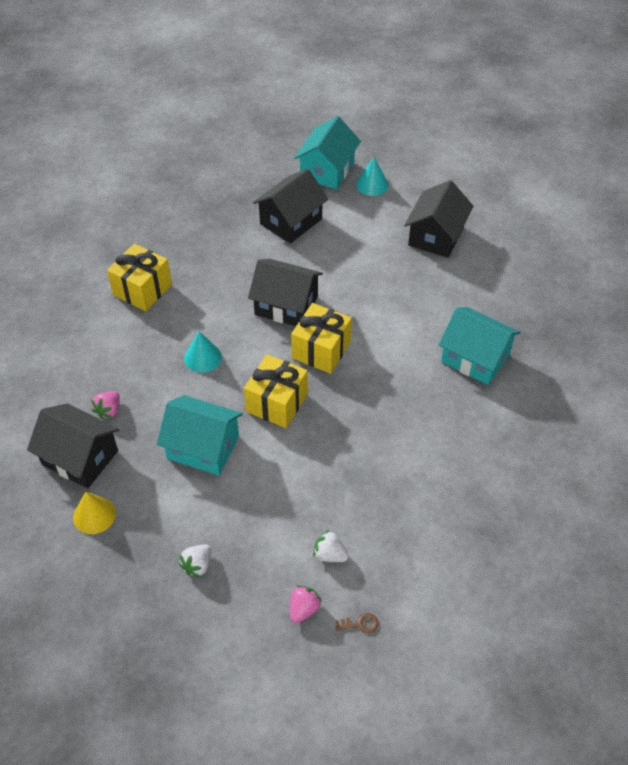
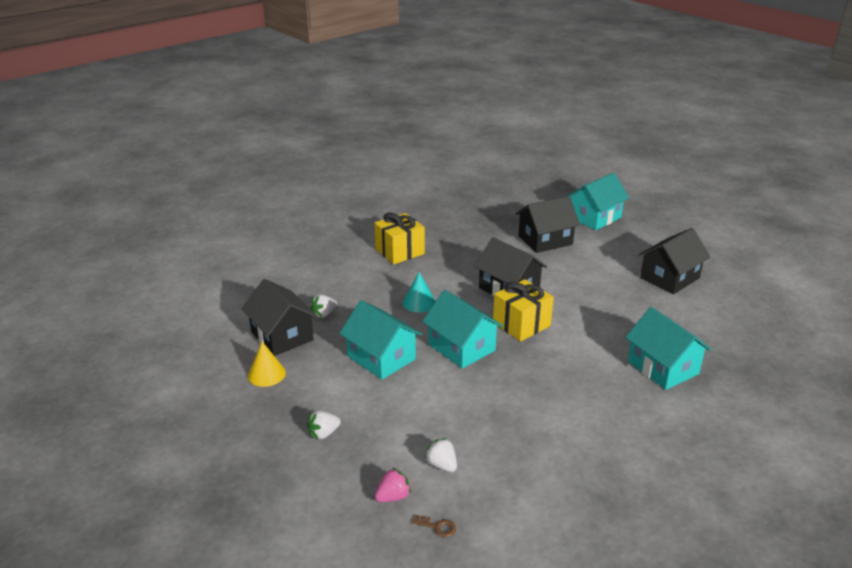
camera: 25 degrees right, 20 degrees down
(109, 410) = (324, 314): pink strawberry -> white strawberry
(277, 403) = (461, 347): yellow gift -> turquoise house
(372, 184) = (629, 234): turquoise cone -> none

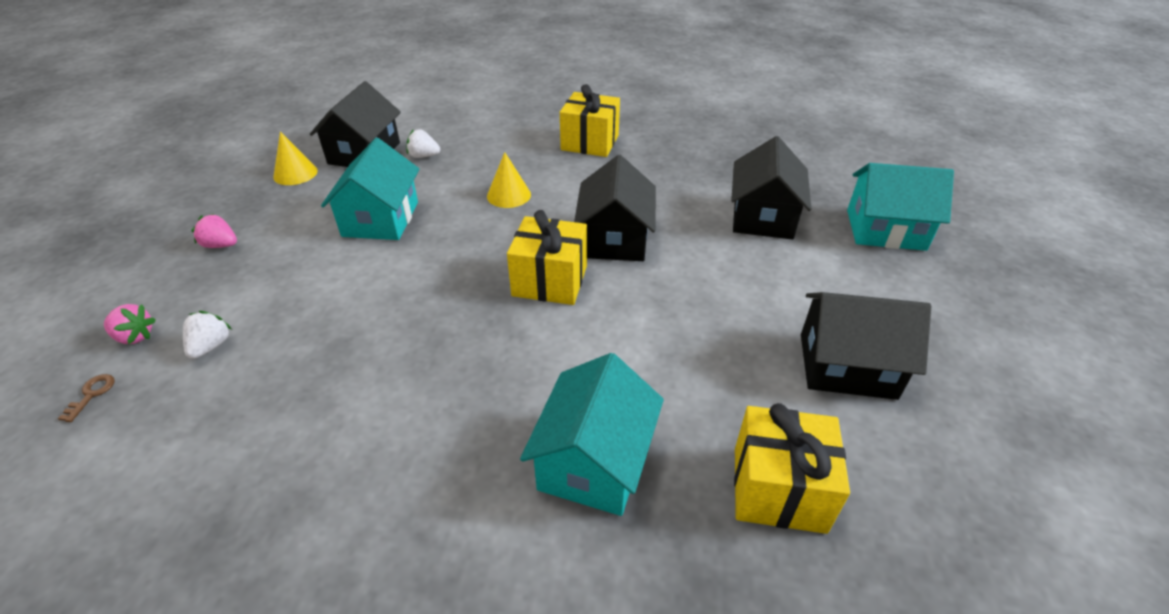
camera: 50 degrees right, 10 degrees up
(323, 433) = (221, 245): white strawberry -> pink strawberry
(419, 302) = (508, 195): turquoise cone -> yellow cone
(437, 527) = (92, 394): brown key -> brown key turned 150 degrees counterclockwise
(461, 347) = (452, 259): turquoise house -> none
(545, 240) = (762, 217): black house -> black house turned 75 degrees clockwise
(718, 330) = (778, 489): none -> yellow gift

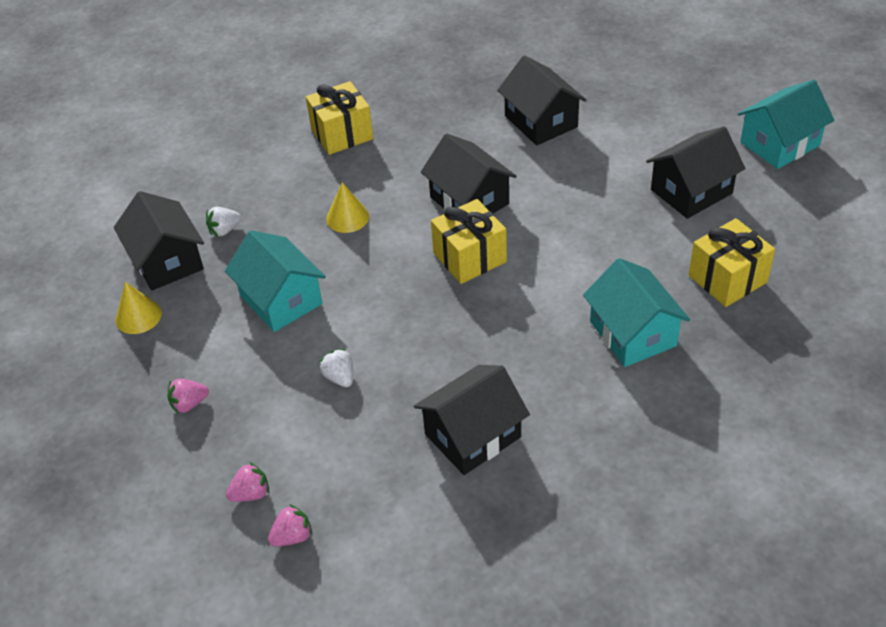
camera: 40 degrees left, 5 degrees up
(92, 394) = (292, 536): brown key -> pink strawberry
(211, 346) = (317, 456): white strawberry -> white strawberry (340, 377)
(320, 432) = (472, 435): none -> black house
(885, 230) = (621, 84): turquoise house -> turquoise house (779, 144)

